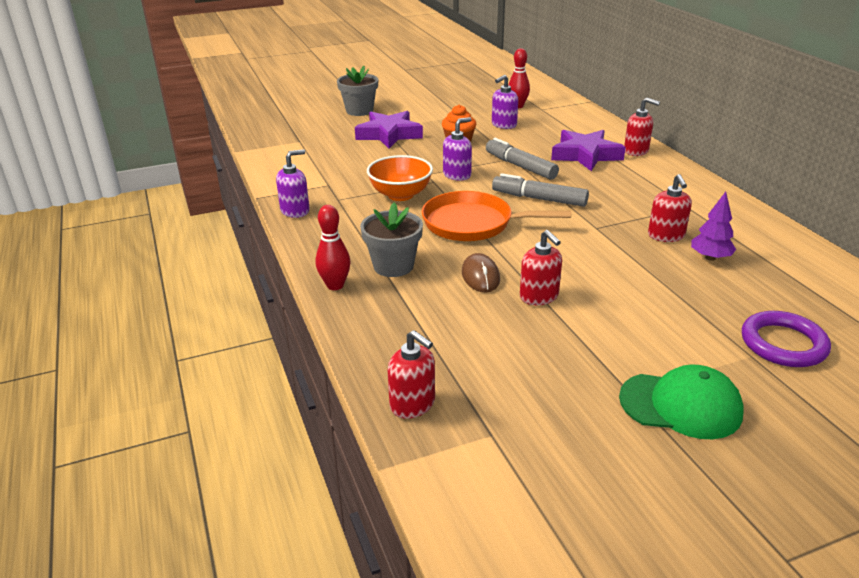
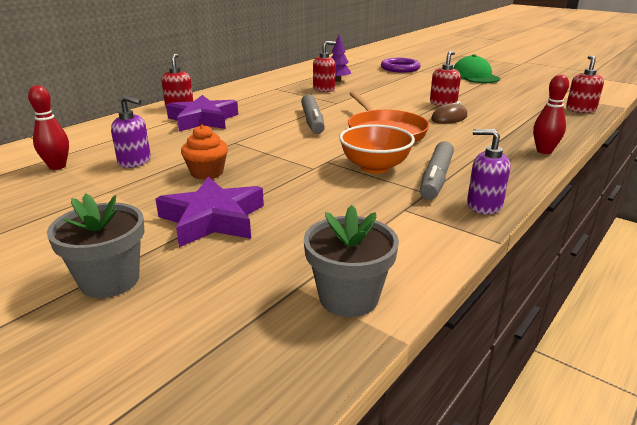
camera: 120 degrees left, 5 degrees down
(393, 266) = (486, 141): grey flower pot -> grey flower pot (348, 297)
(457, 175) = (300, 155): purple soap dispenser -> none
(520, 166) = (252, 136): grey marker -> grey marker (436, 178)

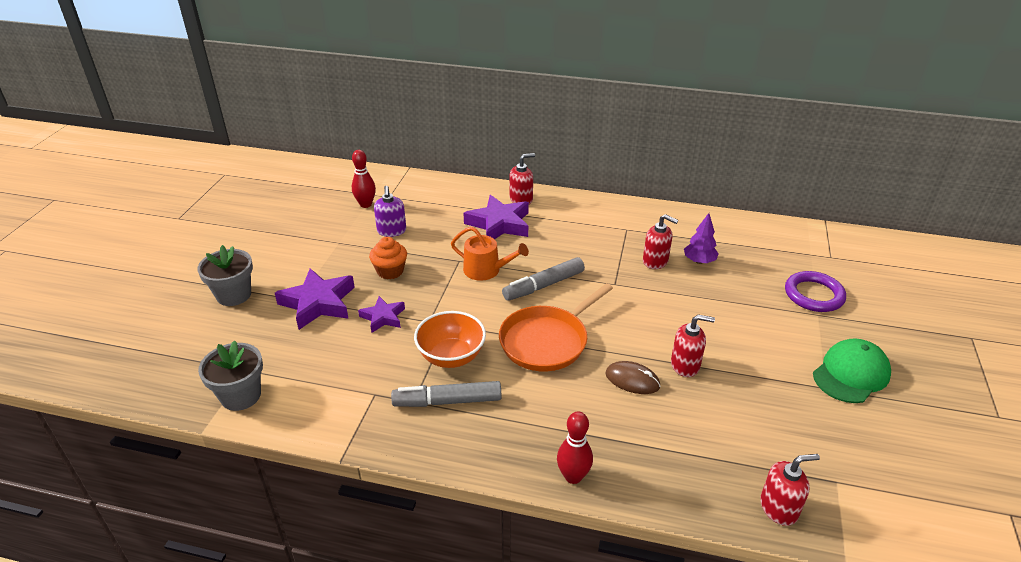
camera: 65 degrees right, 10 degrees up
(264, 135) = (486, 270): none -> orange watering can
(283, 187) = (383, 317): none -> purple star
(484, 205) = (404, 442): purple soap dispenser -> none

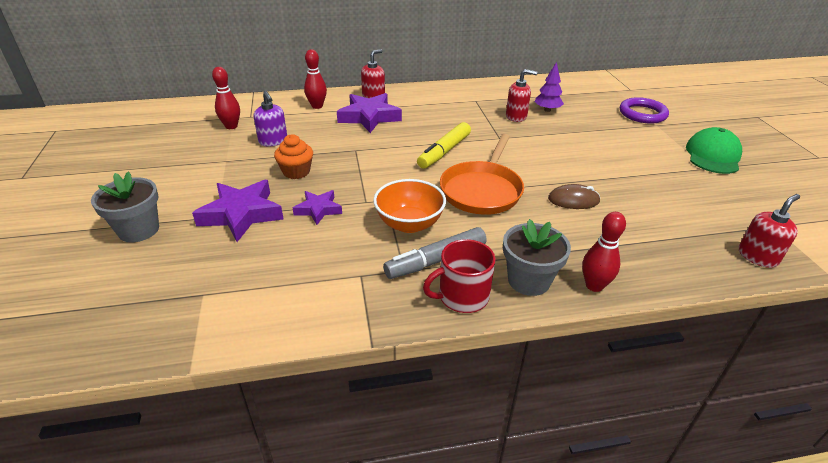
camera: 25 degrees left, 0 degrees up
(241, 396) = (213, 320): grey flower pot -> grey flower pot (529, 280)
(444, 444) = (462, 296): none -> red mug
(458, 198) = (317, 106): none -> red bowling pin
(486, 270) = (386, 151): orange watering can -> none
(543, 285) = (444, 152): grey marker -> yellow marker
(685, 365) = (602, 179): red soap dispenser -> none

